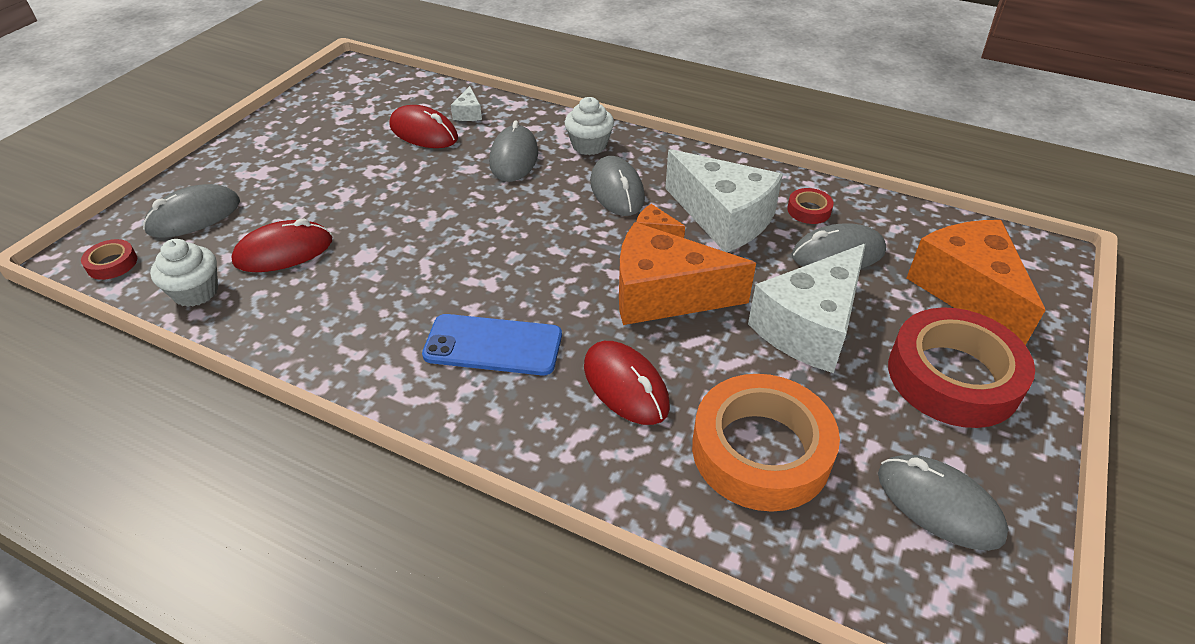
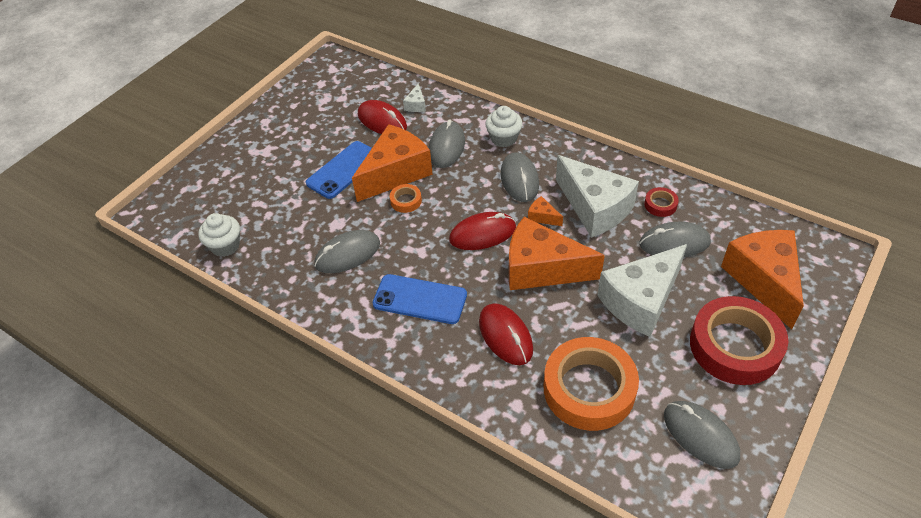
camera: 10 degrees right, 5 degrees up
(112, 264) = (170, 220): red tape -> none
(194, 216) = (221, 185): grey mouse -> grey mouse (347, 254)
(284, 251) = (282, 217): red mouse -> red mouse (482, 234)
(373, 190) = (344, 170): none -> blue phone
(446, 190) = (395, 173): none -> orange cheese
(463, 222) = (406, 201): none -> orange tape

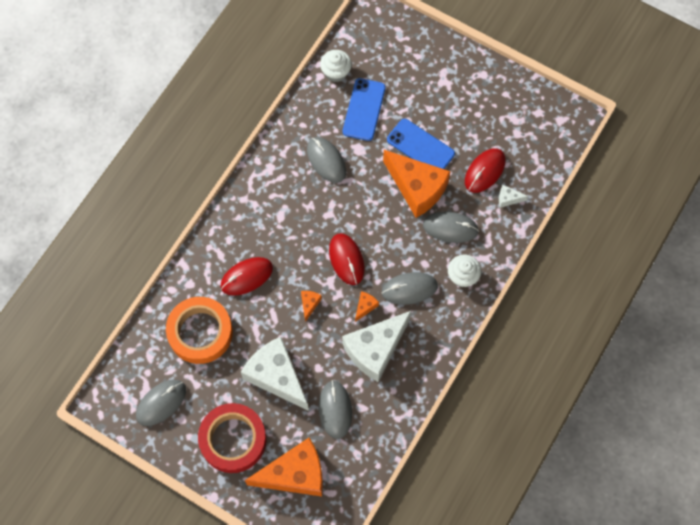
camera: 85 degrees right, 20 degrees up
(406, 201) = (384, 199): orange tape -> none
(420, 299) = (281, 216): blue phone -> blue phone (364, 109)
(541, 269) = (309, 304): orange cheese -> orange cheese, size x0.40
(660, 205) = (379, 404): red tape -> none

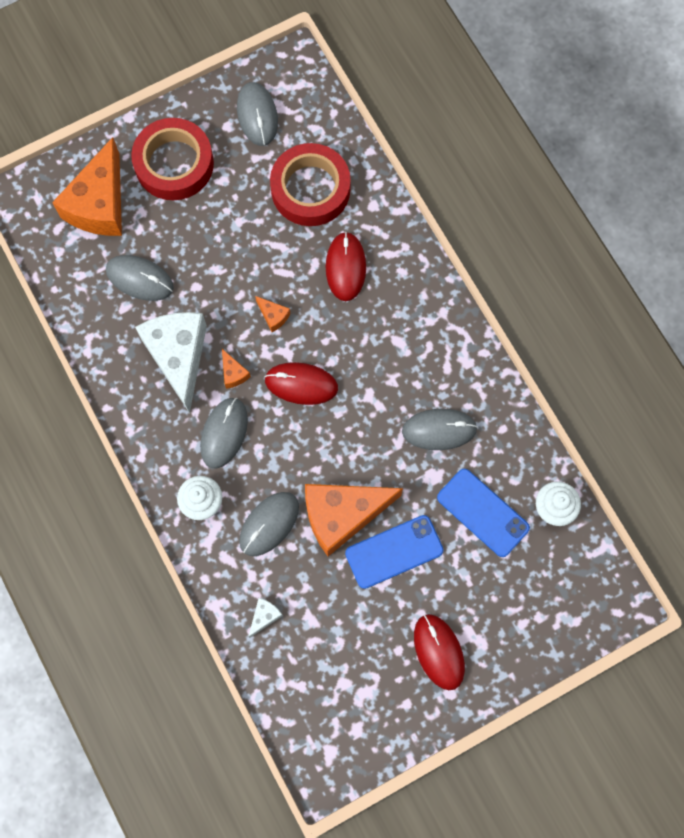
camera: 120 degrees right, 5 degrees up
(200, 332) = (310, 189): orange tape -> red tape
(276, 376) = (213, 240): white cheese -> none
(484, 171) = (316, 610): red mouse -> red mouse (438, 652)

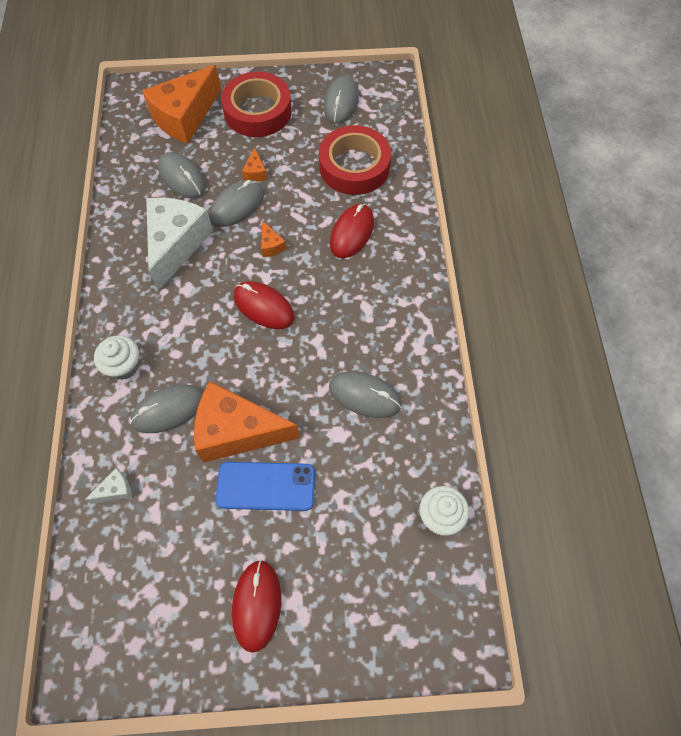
camera: 25 degrees right, 10 degrees down
(224, 433) = (176, 318): grey mouse -> grey mouse (237, 205)
(233, 373) = (212, 275): orange cheese -> orange cheese (255, 172)
(483, 512) = (368, 488): blue phone -> none

